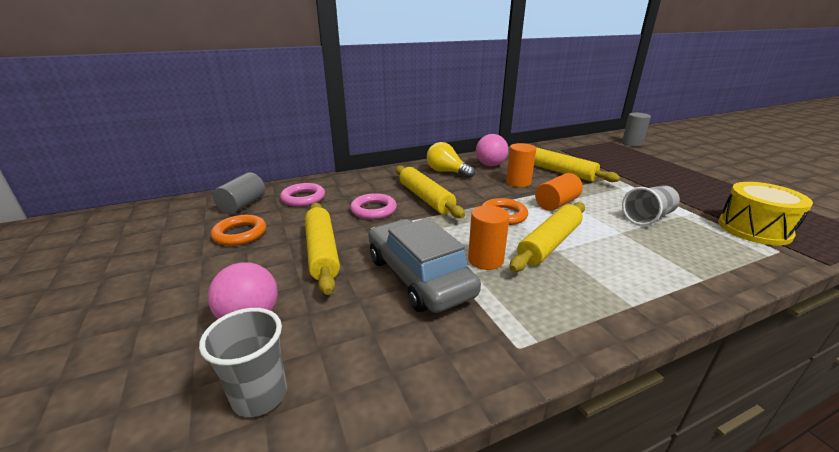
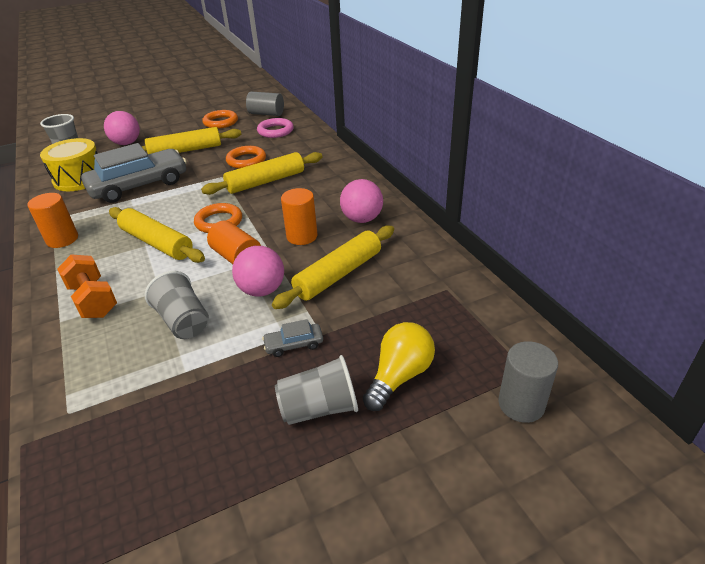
camera: 90 degrees right, 10 degrees up
(373, 210) = (246, 160): pink ring -> orange ring
(447, 172) = (336, 190): yellow light bulb -> yellow light bulb (399, 376)
(485, 260) = (146, 210): orange cylinder -> orange cylinder (62, 239)
(592, 193) = (262, 290): none -> pink ball
(637, 182) = (294, 344): none -> grey car
(659, 265) = (93, 300): none -> orange dumbbell
(677, 176) = (319, 408): none -> grey cup
(754, 229) = (121, 416): yellow drum -> yellow drum (79, 178)

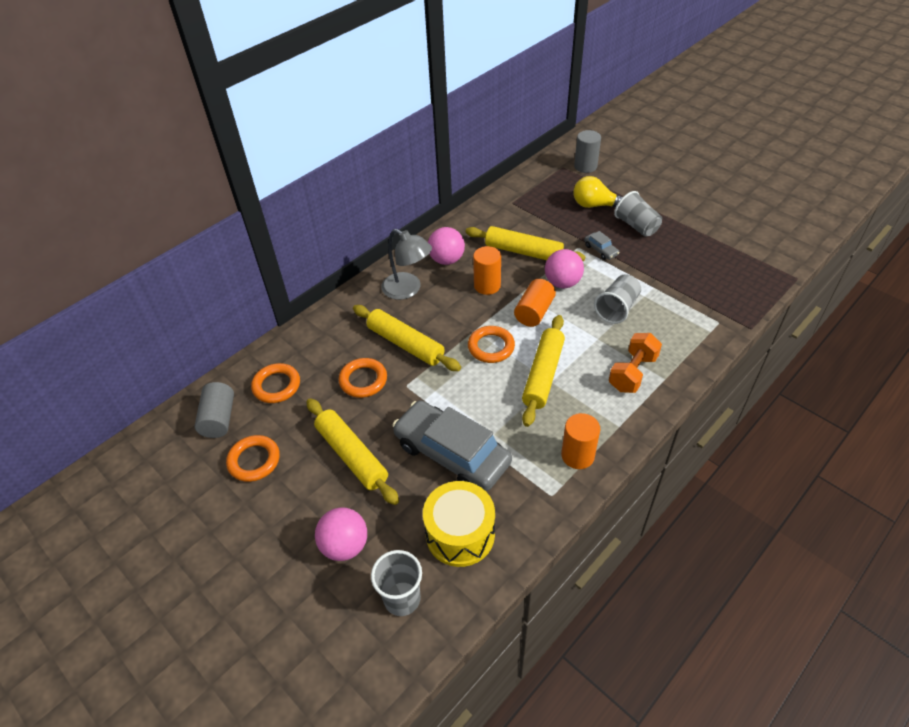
camera: 110 degrees left, 10 degrees up
(275, 131) = (276, 386): pink ring -> orange ring
(333, 191) = (408, 290): none -> grey lamp

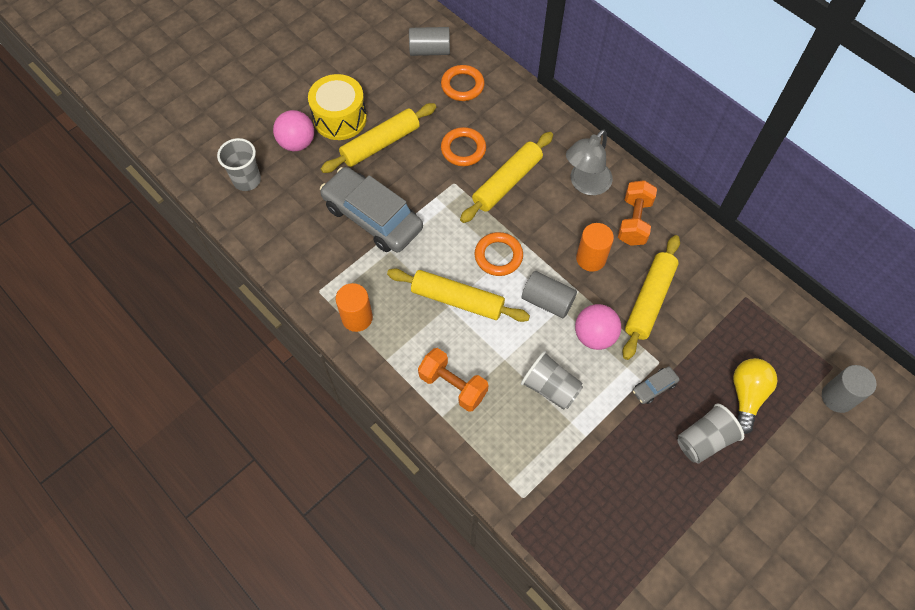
camera: 90 degrees right, 15 degrees up
(254, 460) = (384, 78): orange ring -> none
(446, 260) = (634, 221): pink ball -> orange dumbbell
(452, 453) = (372, 217): grey car -> grey car turned 90 degrees counterclockwise
(460, 534) = (293, 220): yellow drum -> yellow drum (340, 118)
(534, 312) = (547, 301): orange cylinder -> grey cylinder

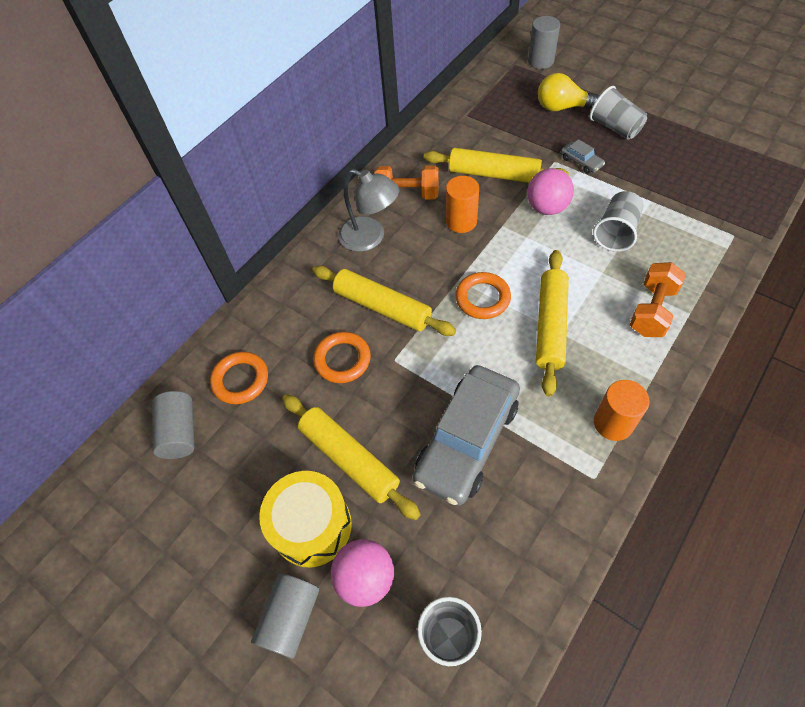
camera: 95 degrees left, 5 degrees down
(547, 301) = (522, 248): grey cylinder -> grey cylinder (290, 618)

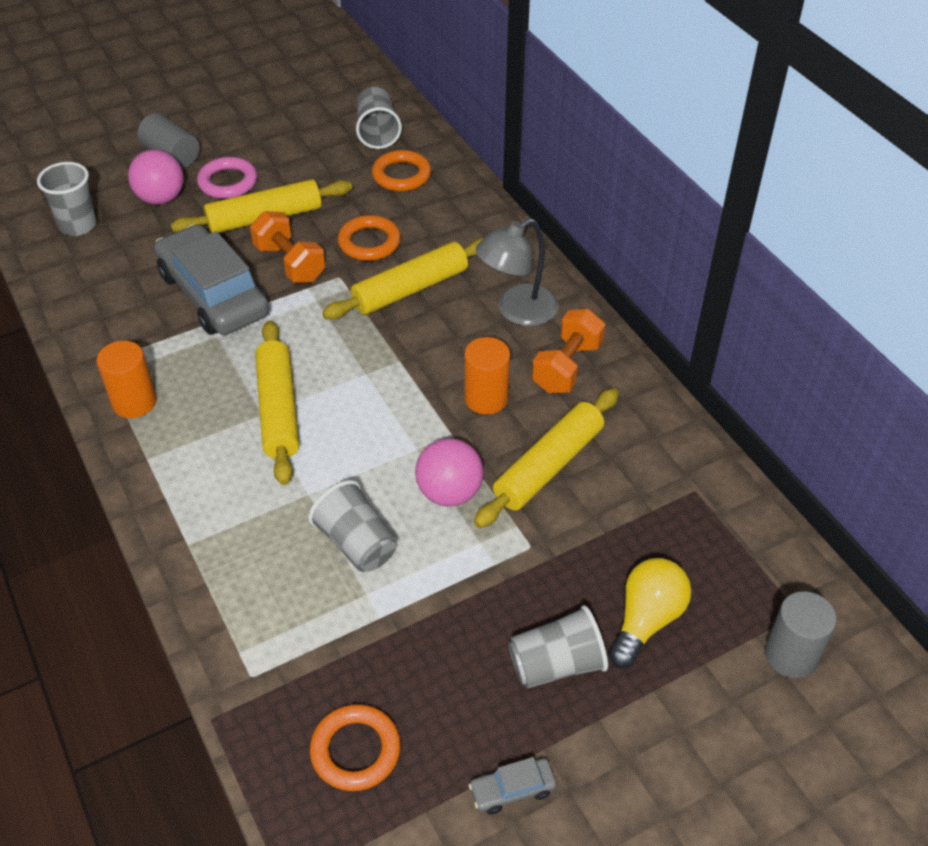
camera: 110 degrees right, 10 degrees down
(180, 432) = (377, 132): grey cylinder -> grey cup
(312, 526) = (228, 182): yellow drum -> pink ring
(482, 298) = (358, 370): orange ring -> orange ring (355, 750)
(551, 326) = (278, 410): yellow rolling pin -> yellow rolling pin turned 45 degrees clockwise
(581, 162) = (509, 577): grey car -> grey car (512, 790)
(652, 310) = (221, 510): orange dumbbell -> orange dumbbell (290, 263)

